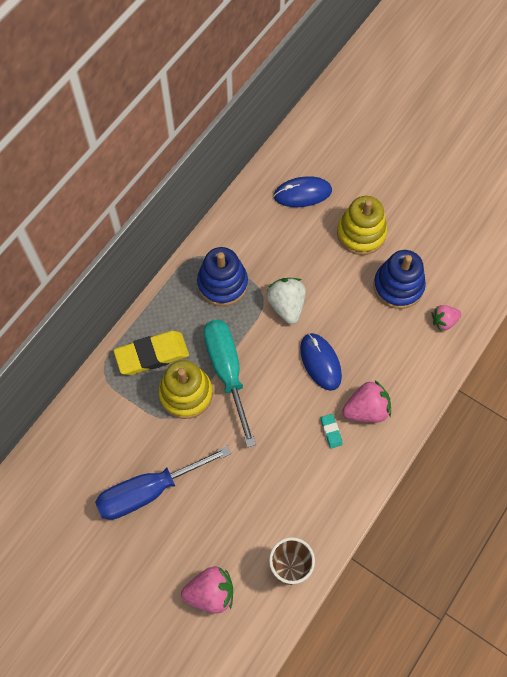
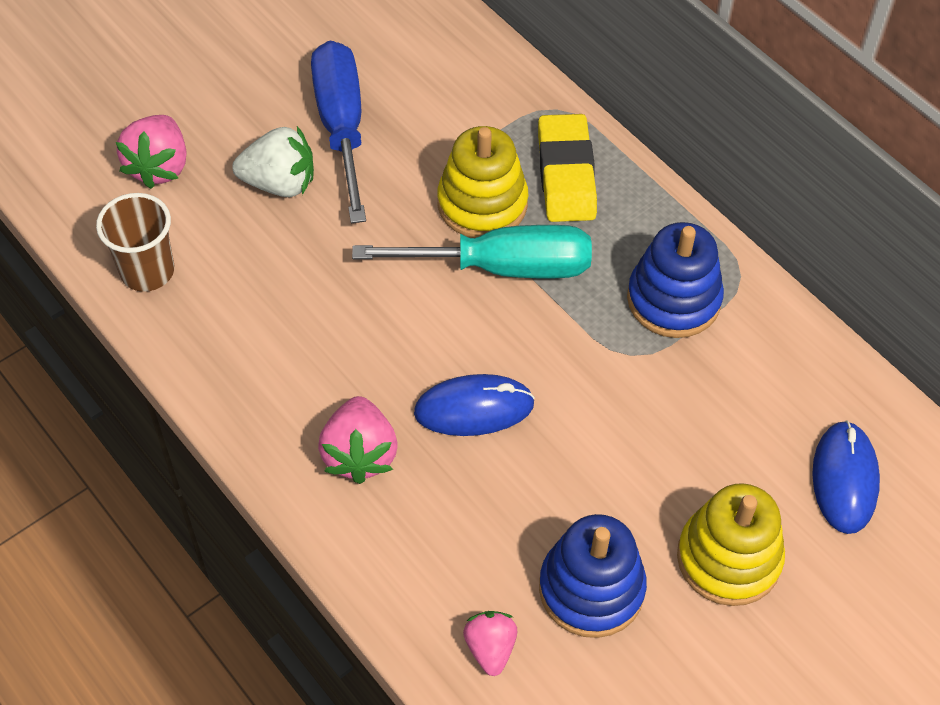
camera: 105 degrees right, 10 degrees down
(286, 306) = (602, 385): white strawberry -> white strawberry (279, 183)
(331, 431) = (341, 388): turquoise eraser -> none

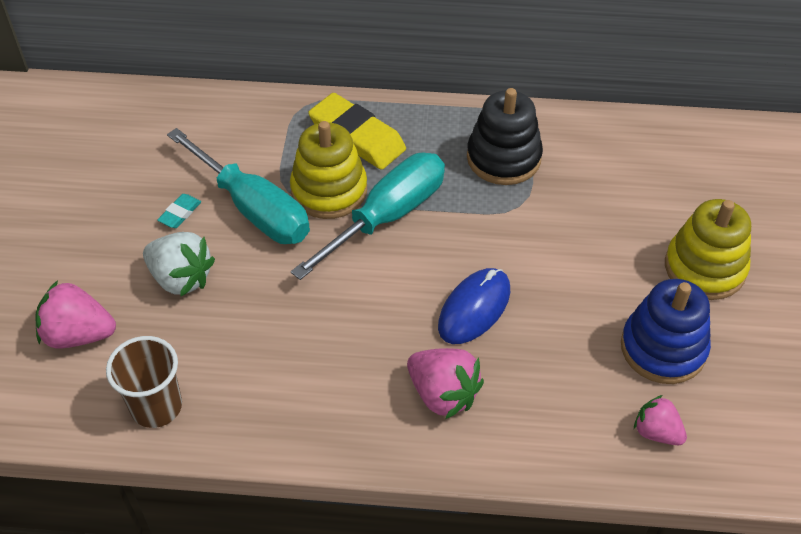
camera: 45 degrees left, 5 degrees down
(159, 167) = (78, 334): pink strawberry -> pink strawberry turned 135 degrees clockwise
(279, 183) = (181, 278): white strawberry -> white strawberry turned 75 degrees clockwise
(341, 127) = (180, 213): blue screwdriver -> turquoise eraser
(402, 169) = (253, 208): none -> turquoise screwdriver
(673, 299) = (503, 158): blue stacking toy -> black stacking toy
(844, 479) = (703, 179): blue mouse -> none

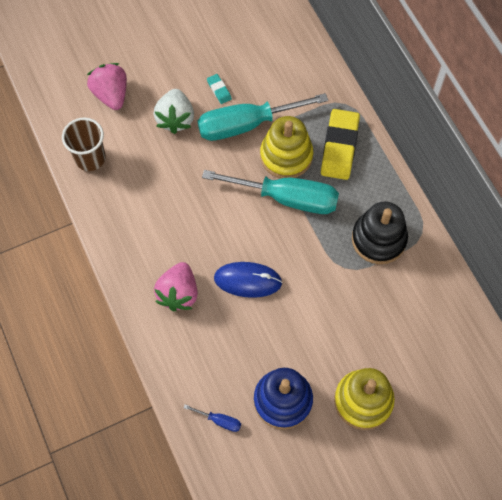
camera: 60 degrees right, 15 degrees up
(180, 213) = (219, 90): turquoise eraser -> turquoise eraser turned 60 degrees clockwise
(253, 208) = (246, 124): turquoise screwdriver -> turquoise screwdriver turned 60 degrees clockwise
(656, 432) = (219, 420): pink strawberry -> blue screwdriver

